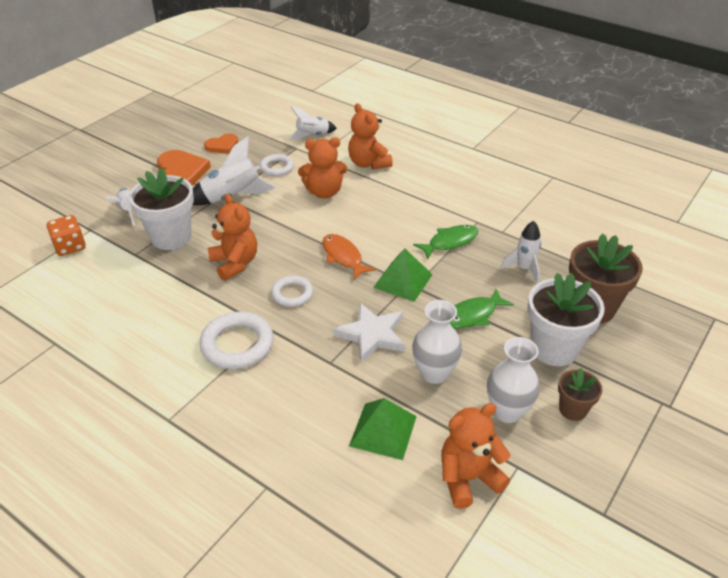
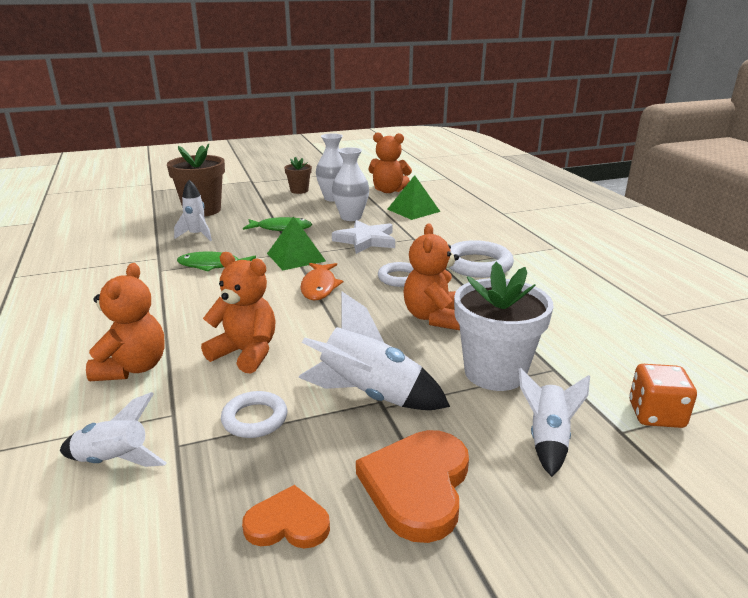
camera: 145 degrees left, 15 degrees down
(554, 348) = (263, 206): white flower pot -> none

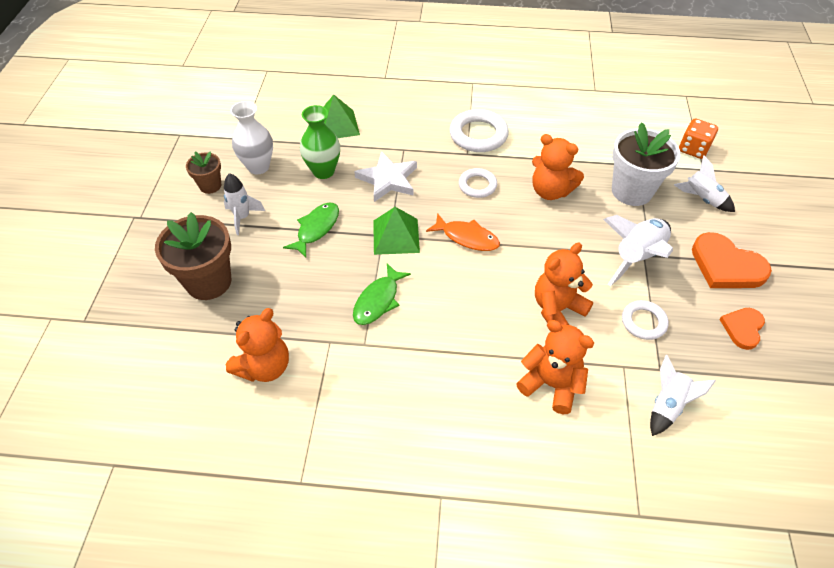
camera: 65 degrees left, 25 degrees up
(197, 235) = (288, 299): white rocket -> white rocket (242, 217)
(351, 217) = (323, 171): white vase -> green vase
(388, 191) = (270, 121): orange teddy bear -> orange teddy bear (264, 367)

